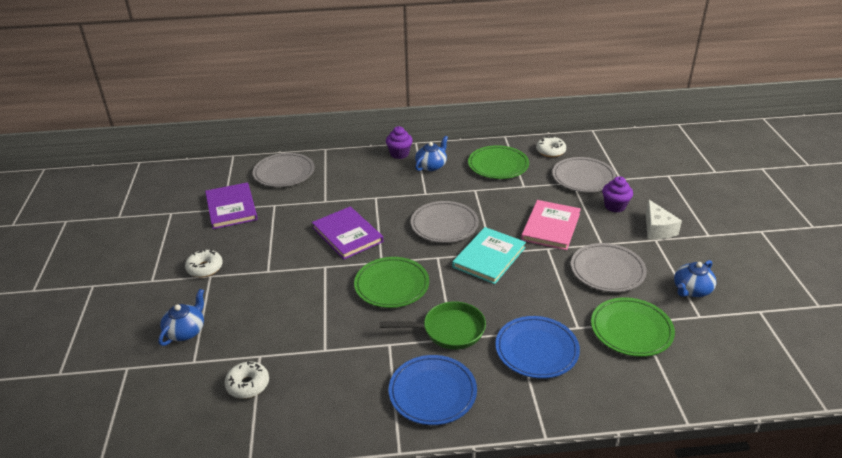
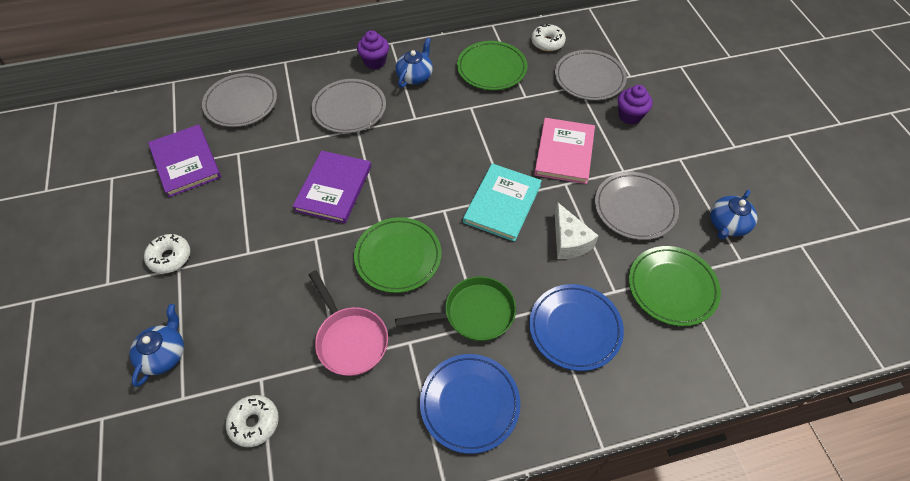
camera: 10 degrees left, 20 degrees up
(339, 337) = (350, 339): none -> pink pan
(347, 235) = (333, 188): purple book -> purple book turned 60 degrees clockwise
(444, 225) = (444, 162): grey plate -> grey plate (349, 109)
(657, 229) = (680, 144): white cheese -> white cheese (569, 241)

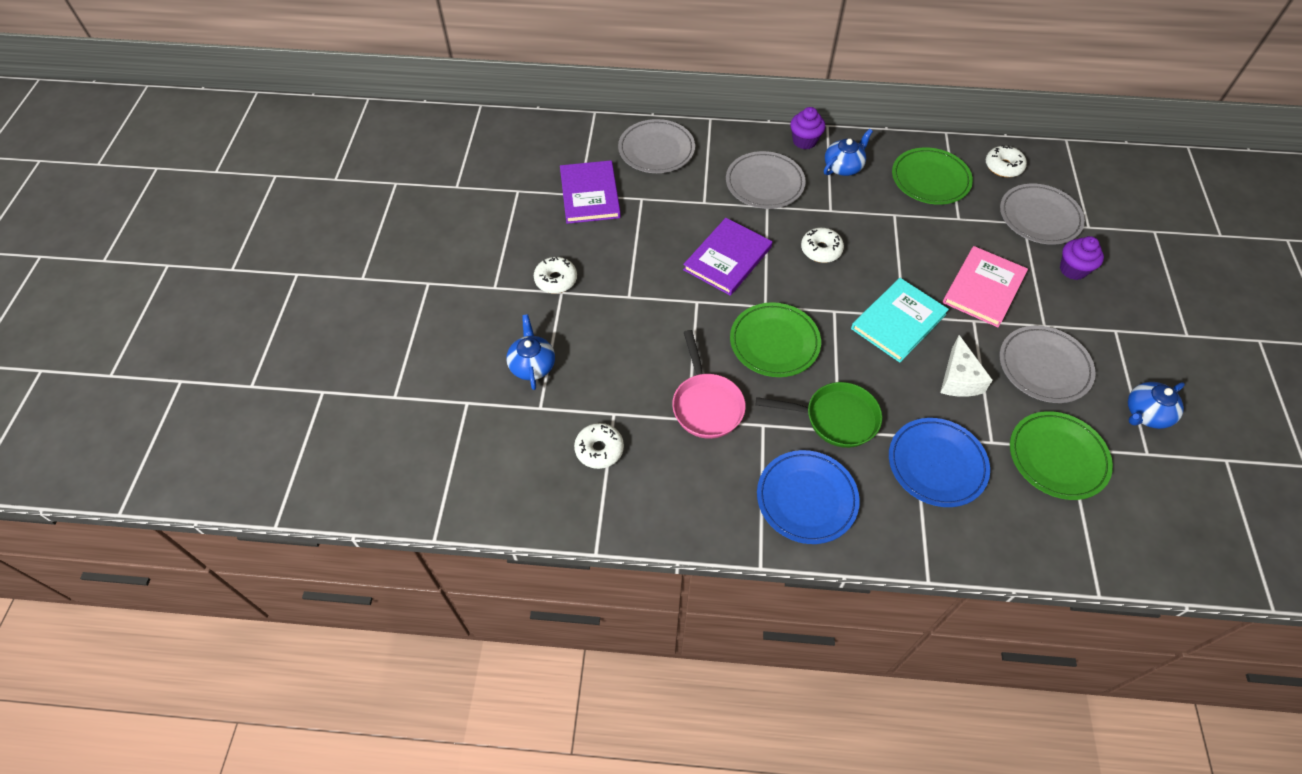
camera: 20 degrees right, 0 degrees up
(164, 354) = (532, 365): blue teapot -> blue teapot turned 45 degrees counterclockwise
(416, 157) = (821, 250): none -> white donut

